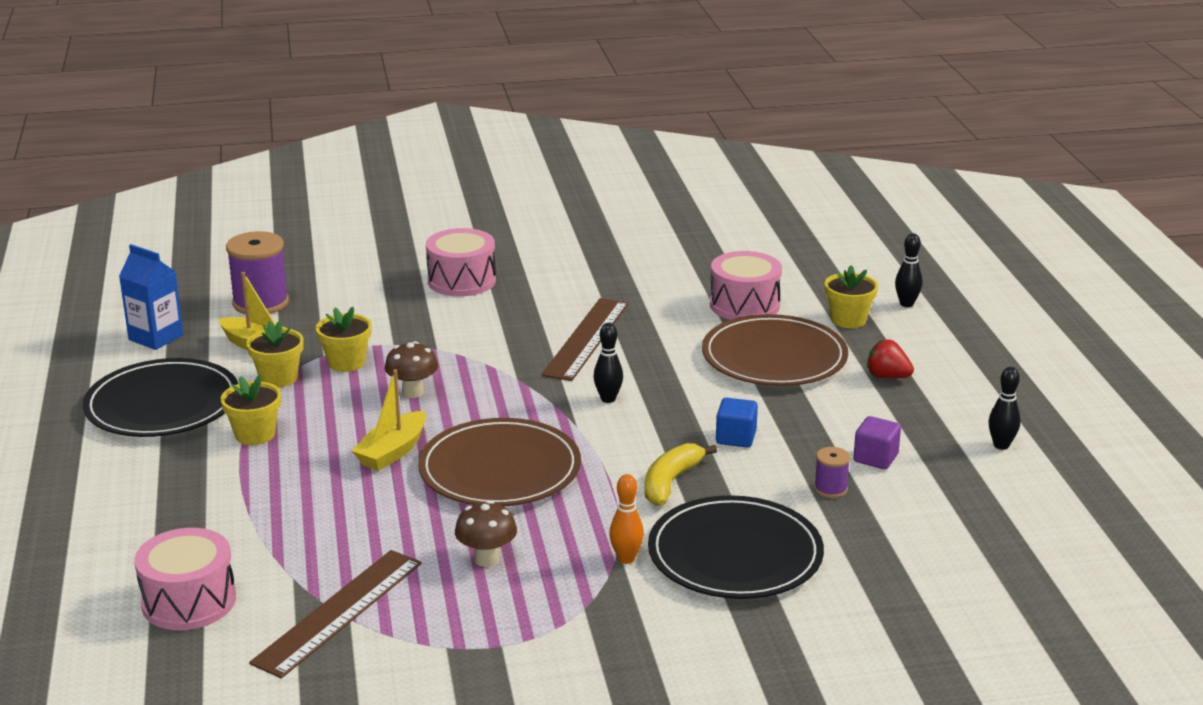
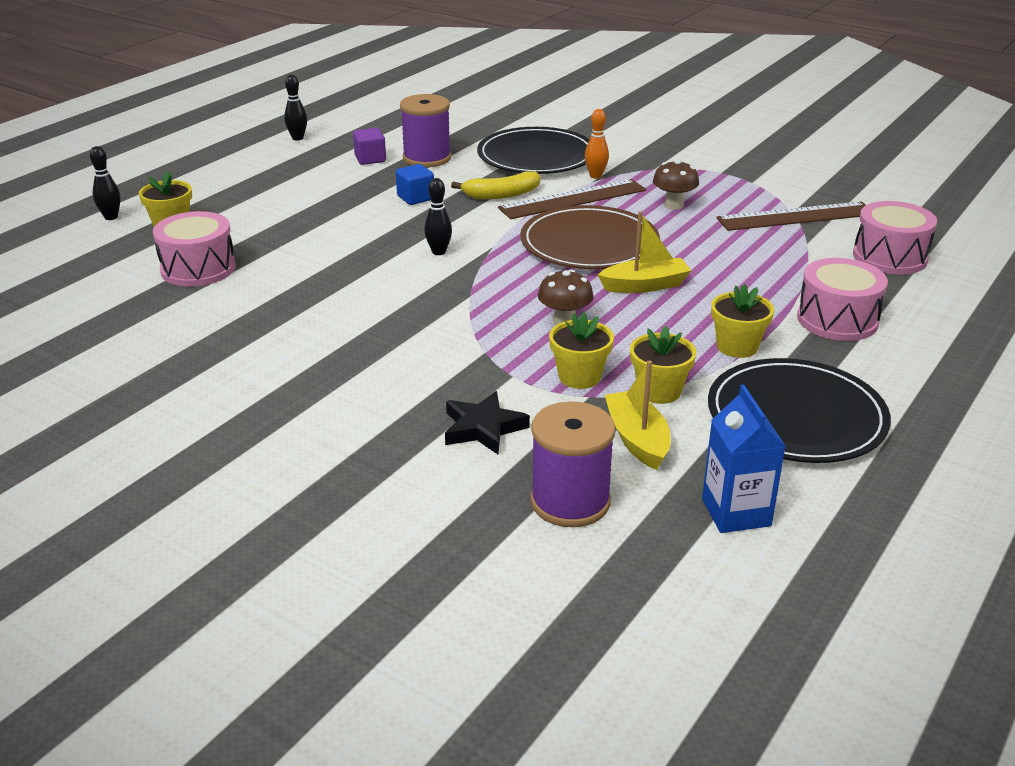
camera: 135 degrees left, 5 degrees up
(364, 311) = (483, 428): none -> black star
(461, 281) = (338, 415): pink drum -> pink drum (837, 320)
(586, 339) = (360, 300): brown ruler -> brown ruler (573, 199)
(774, 357) = (278, 227): brown plate -> none
(830, 489) = (427, 158): purple spool -> purple spool, size x2.00
(887, 376) = (252, 187): red strawberry -> none

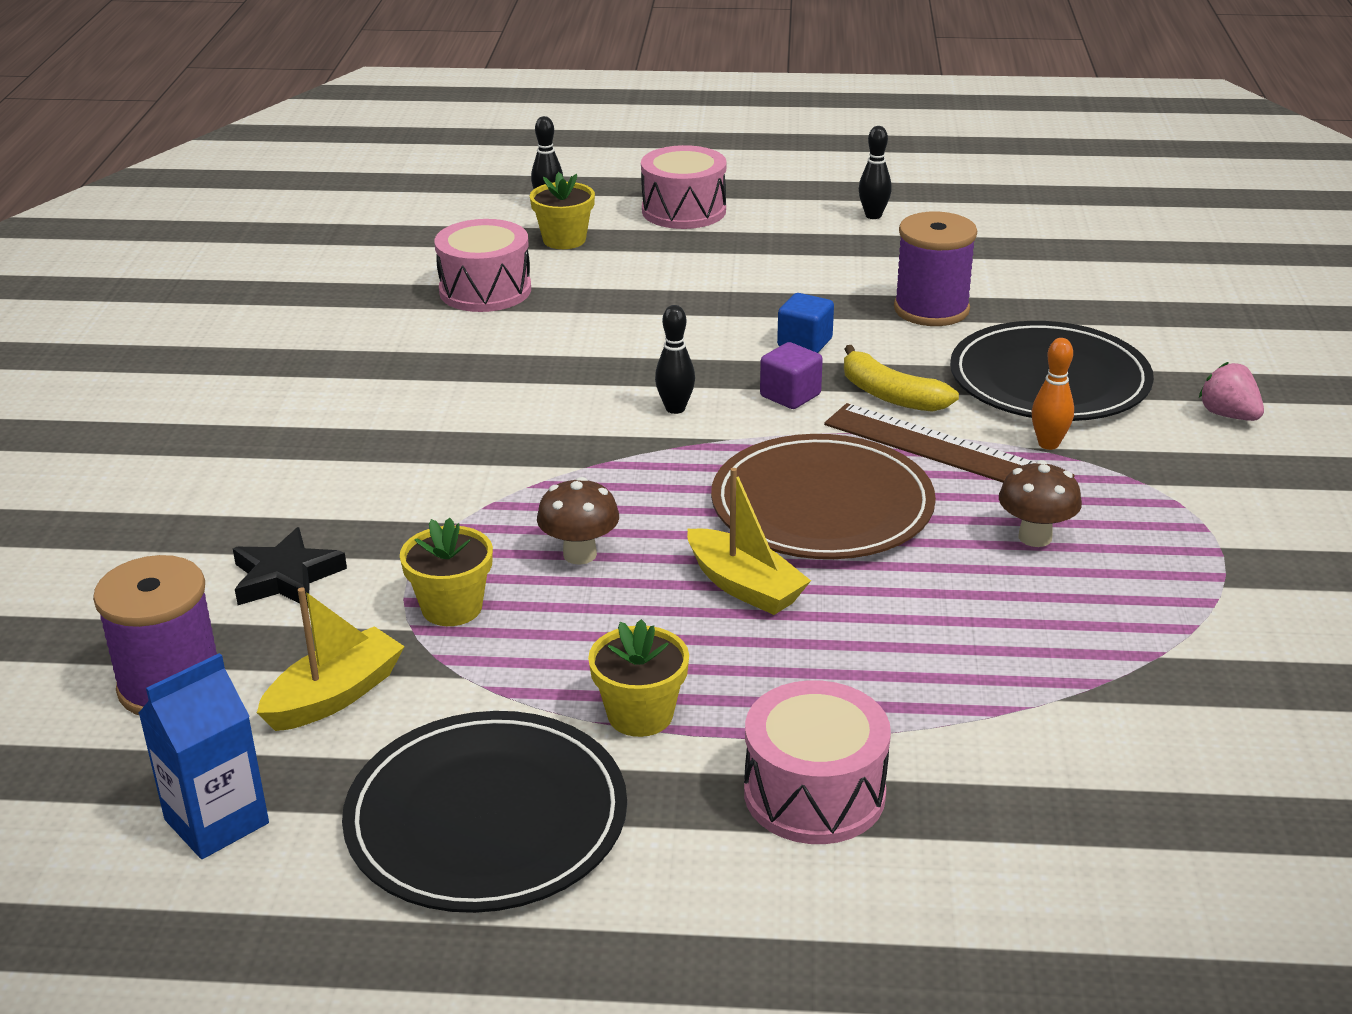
camera: 60 degrees right, 0 degrees up
(370, 159) = (876, 277): purple cube -> purple cube (790, 395)
(617, 134) = (1228, 415): none -> pink strawberry
(659, 391) = (464, 680): yellow flower pot -> none
(795, 216) = (1145, 663): brown ruler -> none
(890, 257) = (1109, 803): pink drum -> pink drum (684, 211)

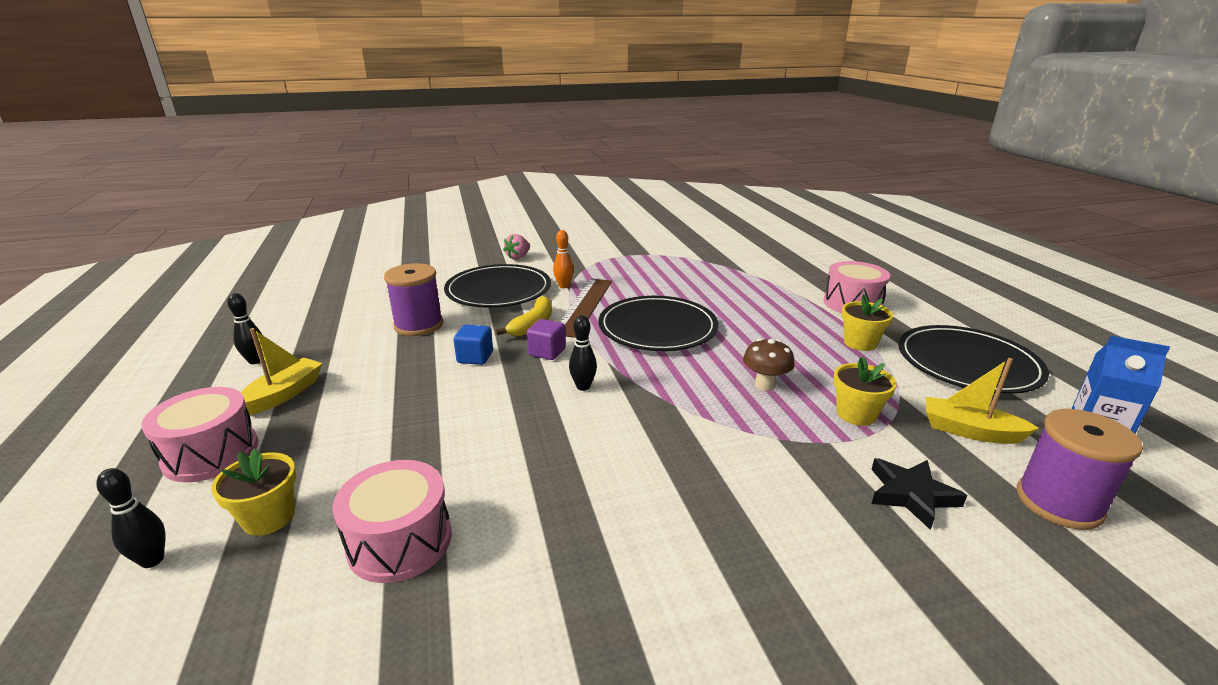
camera: 110 degrees left, 5 degrees down
(744, 586) = (743, 336): yellow boat -> yellow boat (284, 394)
(822, 505) = (657, 328): brown plate -> black plate
(1035, 537) = (645, 283): brown mushroom -> none

